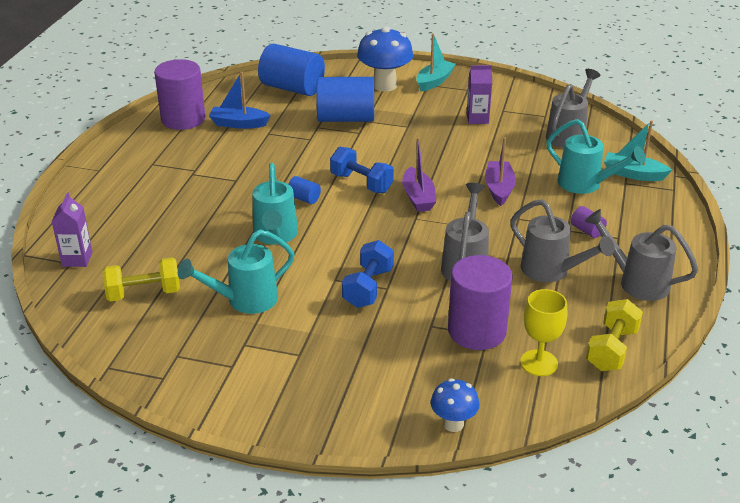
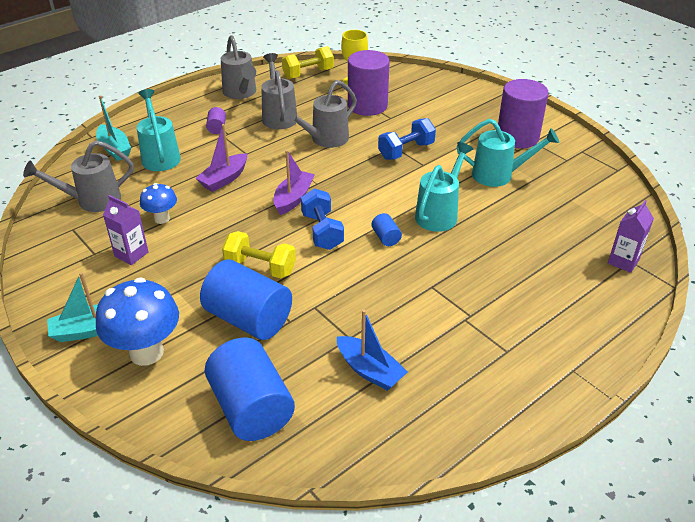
camera: 145 degrees left, 5 degrees up
(144, 293) = (573, 209): yellow dumbbell -> yellow dumbbell (260, 267)
(183, 119) = (430, 415): purple cylinder -> purple cylinder (517, 137)
(453, 424) = (430, 77): blue mushroom -> blue mushroom (162, 218)

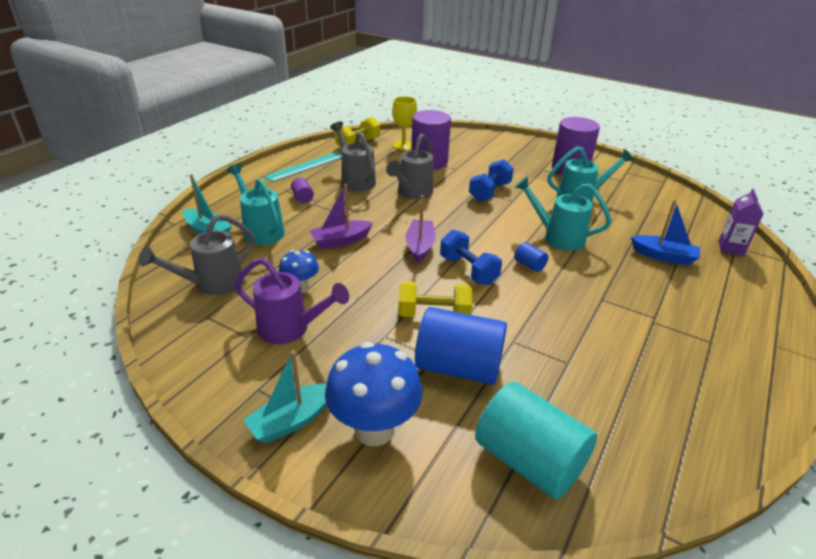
camera: 20 degrees left, 5 degrees down
(131, 254) = (290, 329): purple carton -> purple watering can
(224, 179) = (341, 240): purple boat -> purple boat turned 45 degrees clockwise
(241, 93) = (306, 166): grey watering can -> turquoise ruler
(251, 408) = (529, 460): blue cylinder -> turquoise cylinder
(369, 370) = (612, 390): blue boat -> blue boat (664, 256)
(439, 214) = (558, 237): turquoise watering can -> turquoise watering can turned 75 degrees counterclockwise

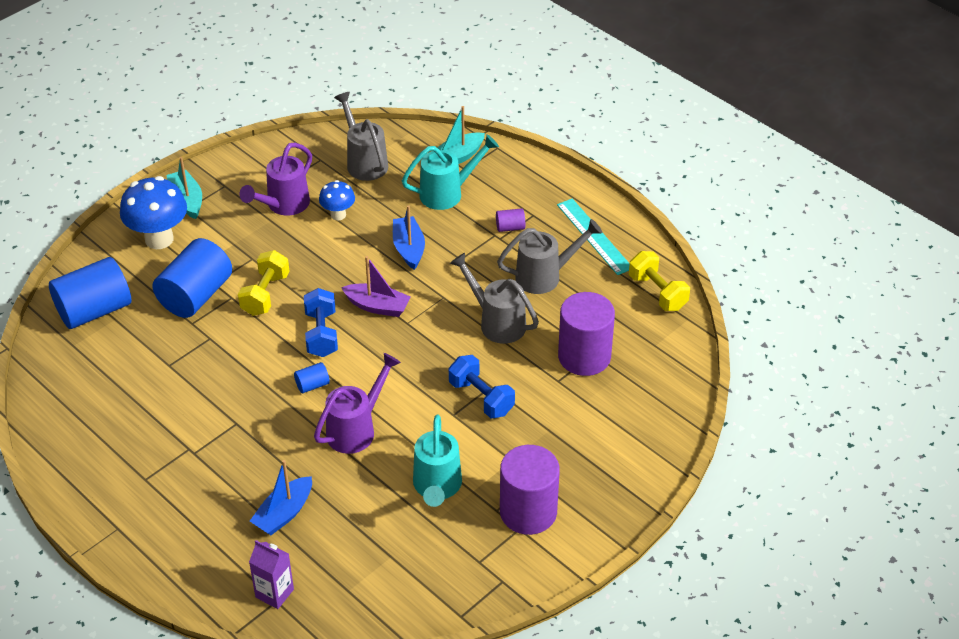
camera: 105 degrees right, 10 degrees up
(341, 240) = (409, 248): purple boat -> blue boat
(403, 145) = (644, 340): yellow goblet -> none
(468, 270) = (321, 334): blue dumbbell -> blue dumbbell turned 75 degrees counterclockwise
(529, 460) = (94, 310): turquoise cylinder -> blue cylinder
(558, 237) = (356, 429): turquoise watering can -> purple watering can

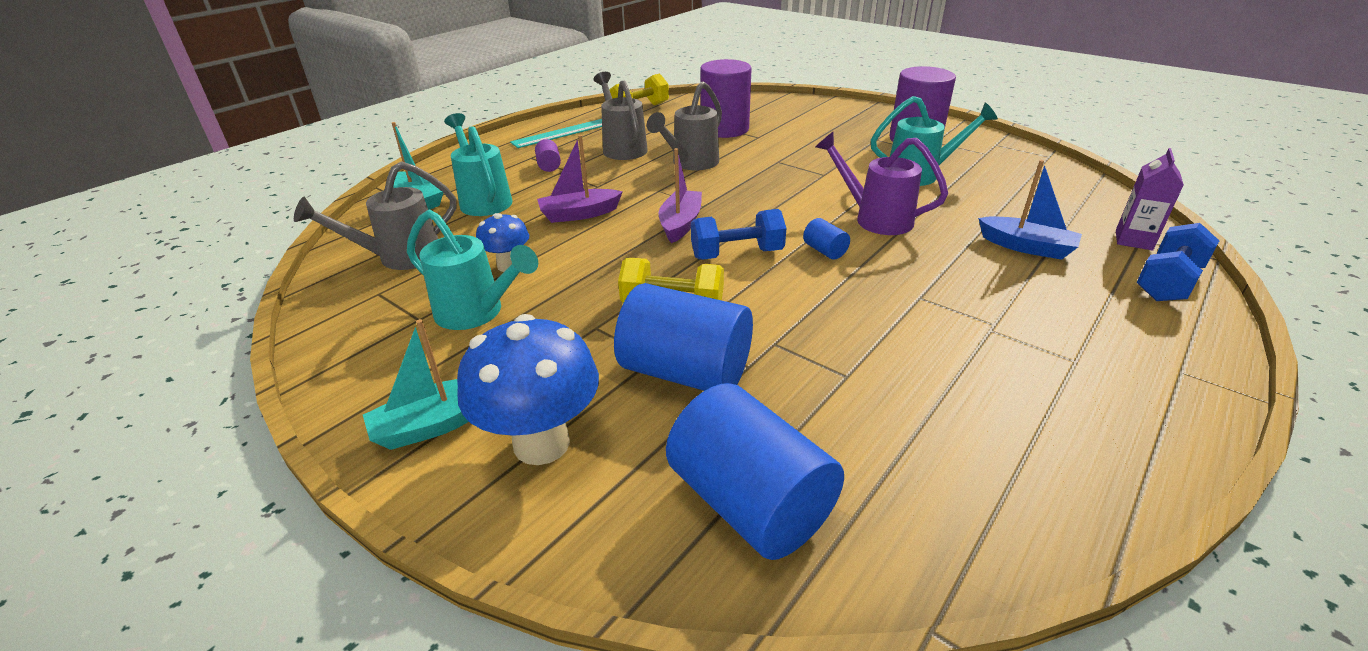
camera: 95 degrees left, 10 degrees down
(284, 205) = (476, 313): purple watering can -> turquoise watering can
(409, 248) = (579, 214): blue boat -> purple boat
(481, 398) = (795, 164): blue dumbbell -> blue dumbbell (1167, 282)

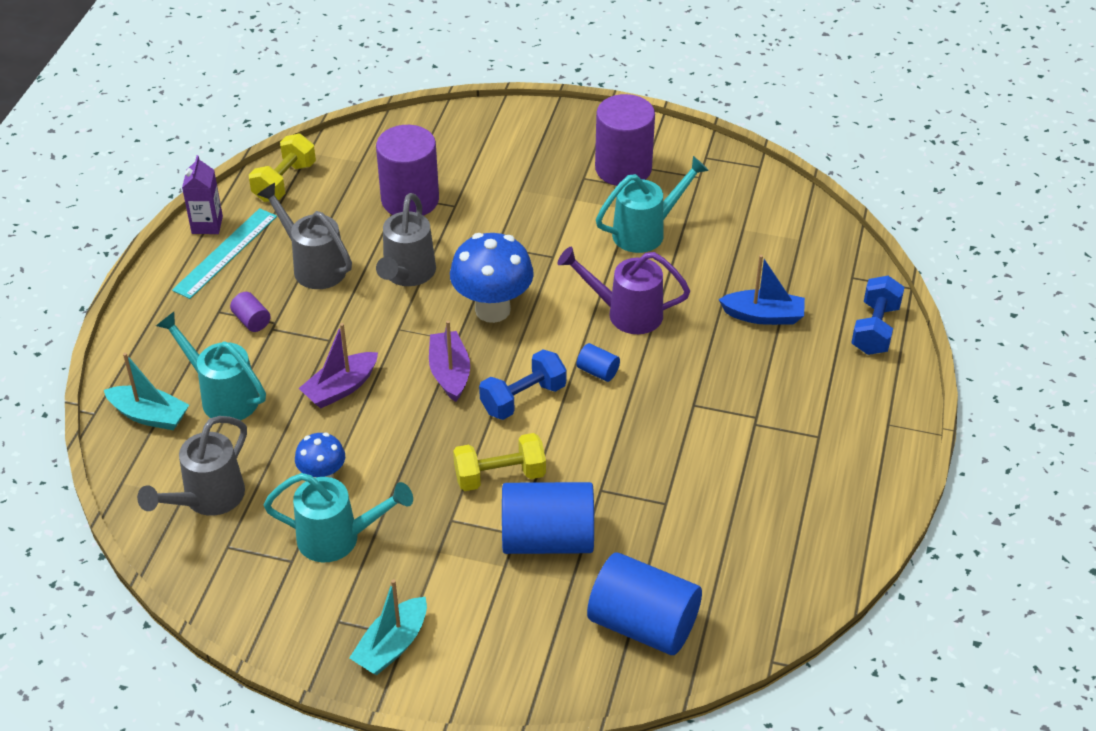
camera: 25 degrees left, 10 degrees up
(541, 443) = (481, 632): blue mushroom -> blue mushroom (492, 310)
(1133, 240) = (846, 281): purple carton -> purple carton (207, 225)

